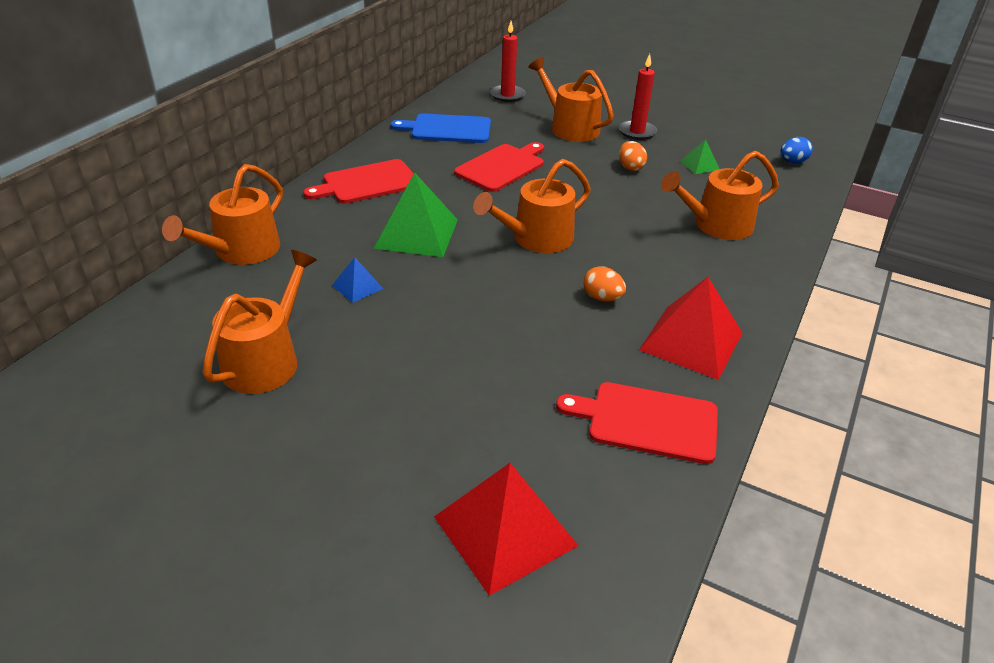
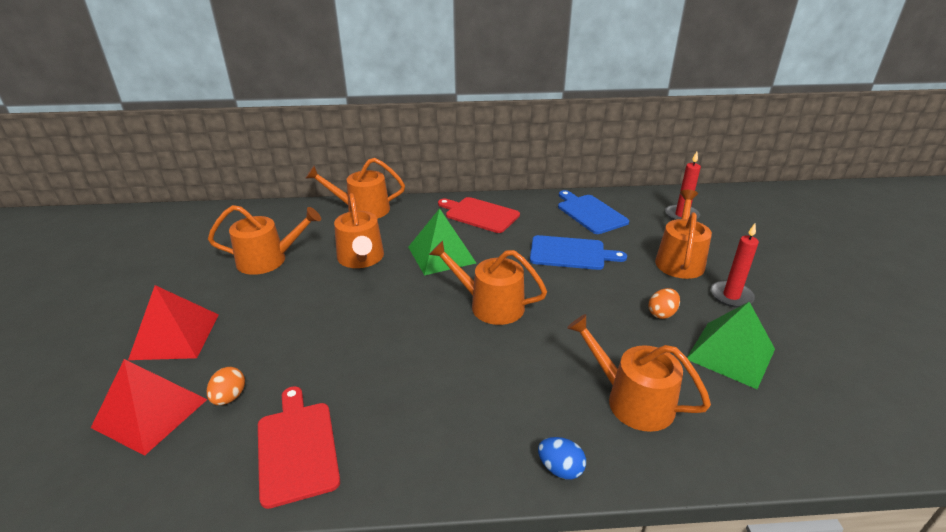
camera: 60 degrees right, 5 degrees down
(357, 287) = (361, 258): blue pyramid -> orange watering can
(502, 167) = (570, 253): red cutting board -> blue cutting board
(602, 298) = (442, 367): orange egg -> orange egg (229, 397)
(691, 341) = (424, 441): red pyramid -> red pyramid (175, 336)
(699, 165) = (731, 354): green pyramid -> green pyramid, size x2.07
(792, 162) = (848, 422): blue egg -> blue egg (560, 469)

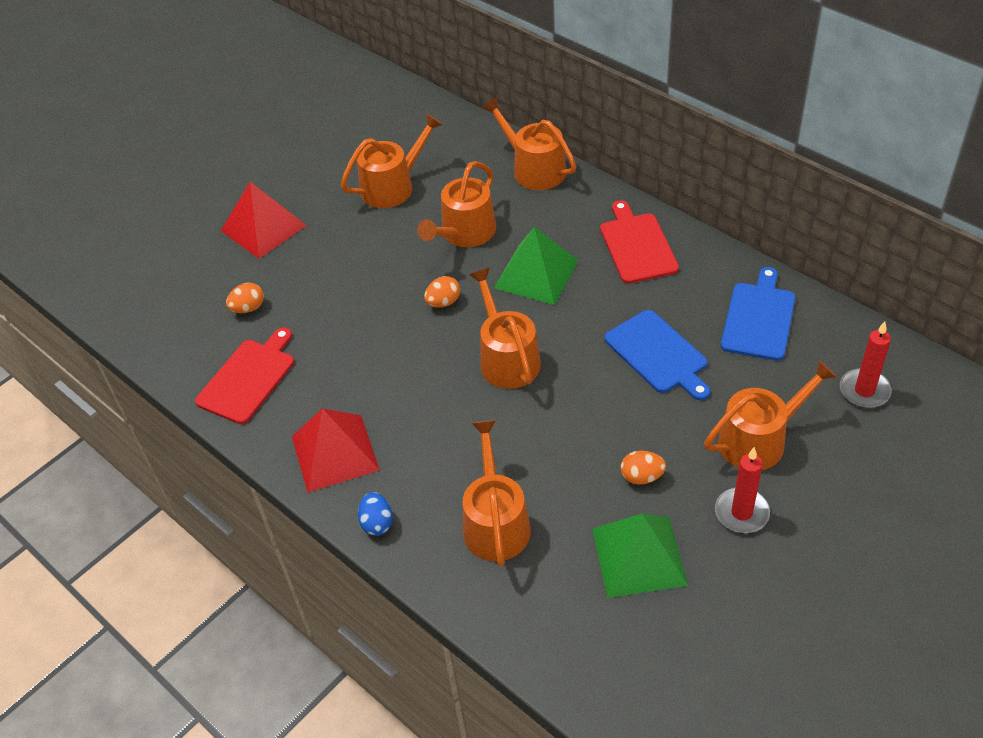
camera: 50 degrees right, 15 degrees up
(150, 413) = (198, 287): red pyramid -> red pyramid (335, 452)
(268, 260) = (393, 186): orange watering can -> orange watering can turned 75 degrees counterclockwise
(400, 300) = (443, 302): none -> orange egg

